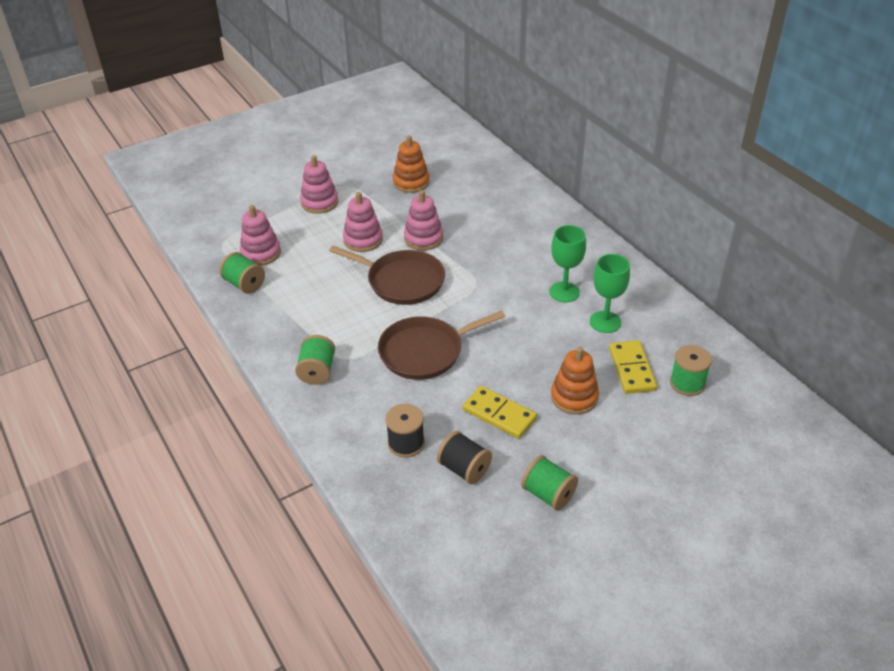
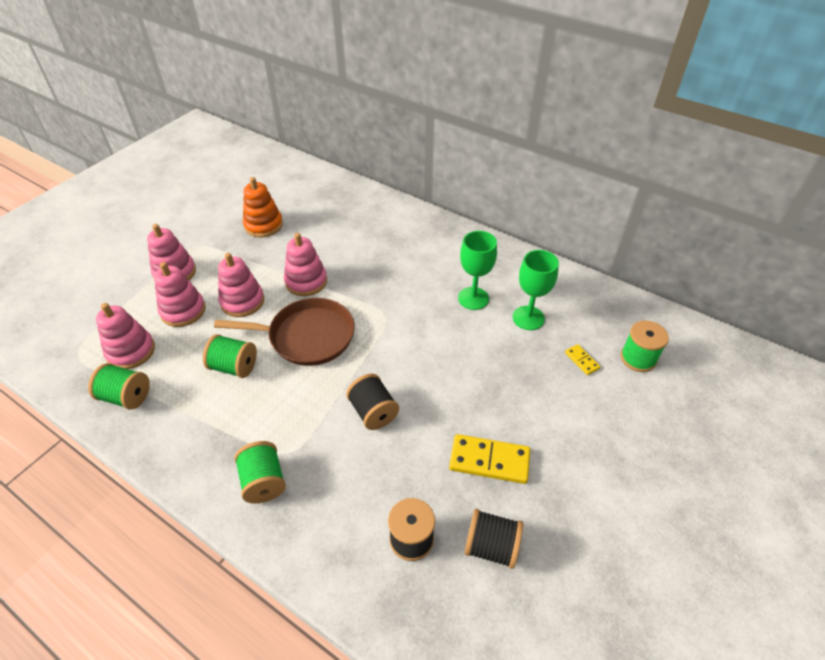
camera: 25 degrees left, 5 degrees up
(313, 234) = (183, 311): none -> pink stacking toy
(425, 351) = (373, 412): brown pan -> black spool
(548, 494) = (593, 541): green spool -> green spool (234, 367)
(574, 397) = (549, 411): orange stacking toy -> none
(631, 369) = (582, 360): yellow domino -> yellow domino, size x0.51

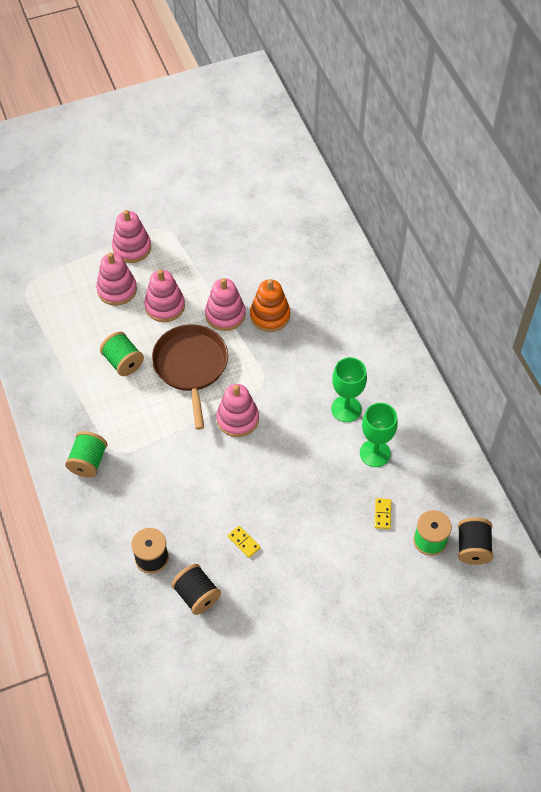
camera: 35 degrees right, 10 degrees up
(126, 396) = (39, 343): green spool -> none
(131, 351) = (62, 306): pink stacking toy -> pink stacking toy (237, 419)
(263, 225) = (230, 235): orange stacking toy -> orange stacking toy (270, 315)
(307, 336) = (191, 366): brown pan -> brown pan turned 135 degrees counterclockwise
(373, 412) = (193, 457): black spool -> black spool (472, 547)
(489, 460) = (244, 542): yellow domino -> yellow domino, size x0.51

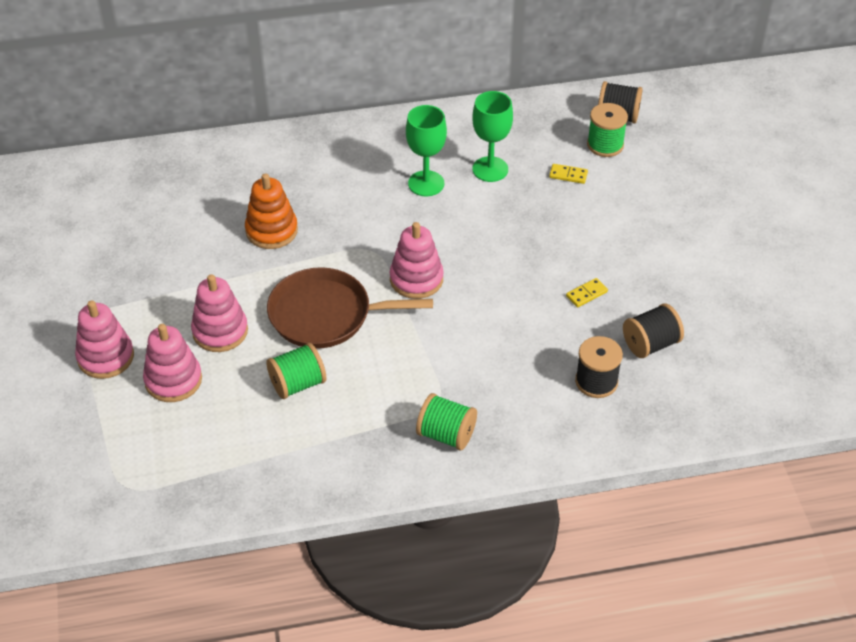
camera: 80 degrees left, 10 degrees down
(225, 314) = (255, 272): pink stacking toy -> none

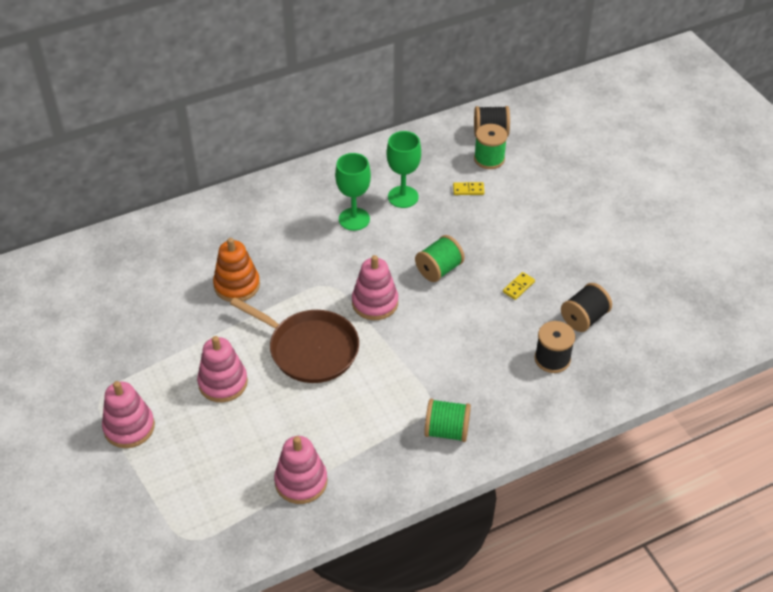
camera: 15 degrees left, 0 degrees up
(173, 380) = (197, 435): pink stacking toy -> pink stacking toy (301, 481)
(297, 384) = (306, 414): green spool -> green spool (439, 269)
(326, 315) = (309, 349): brown pan -> brown pan turned 135 degrees counterclockwise

